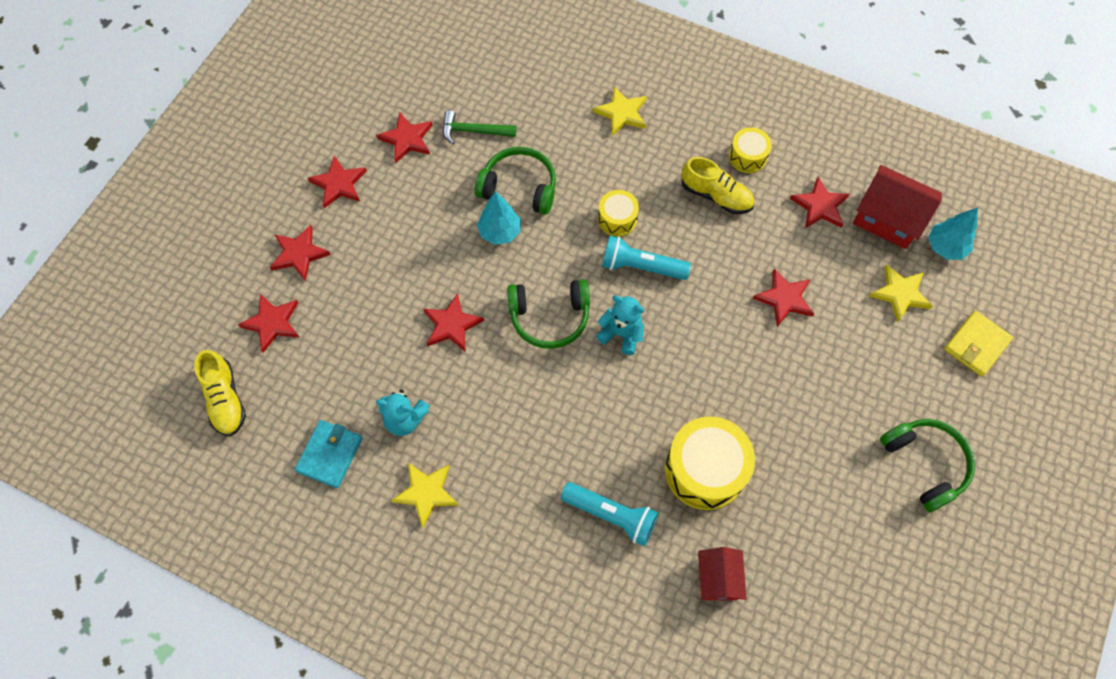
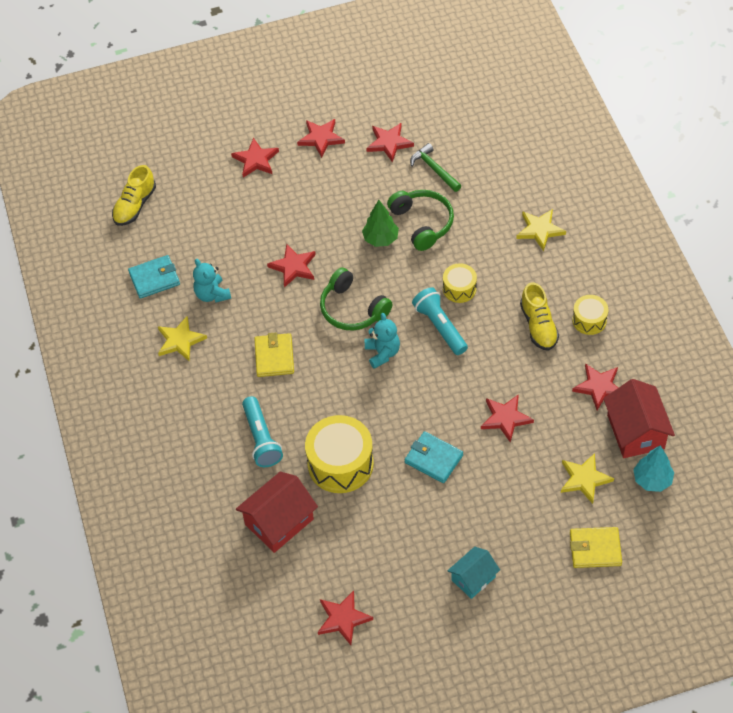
camera: 50 degrees right, 10 degrees down
(272, 323) = (201, 186): red star -> red star (343, 619)
(500, 232) = (380, 239): turquoise tree -> green tree
(532, 426) = (274, 357): none -> yellow wallet
(718, 578) = (279, 521): red house -> red house, size x1.60
(772, 389) = (433, 459): none -> turquoise wallet
(925, 464) = (473, 578): green headphones -> turquoise house

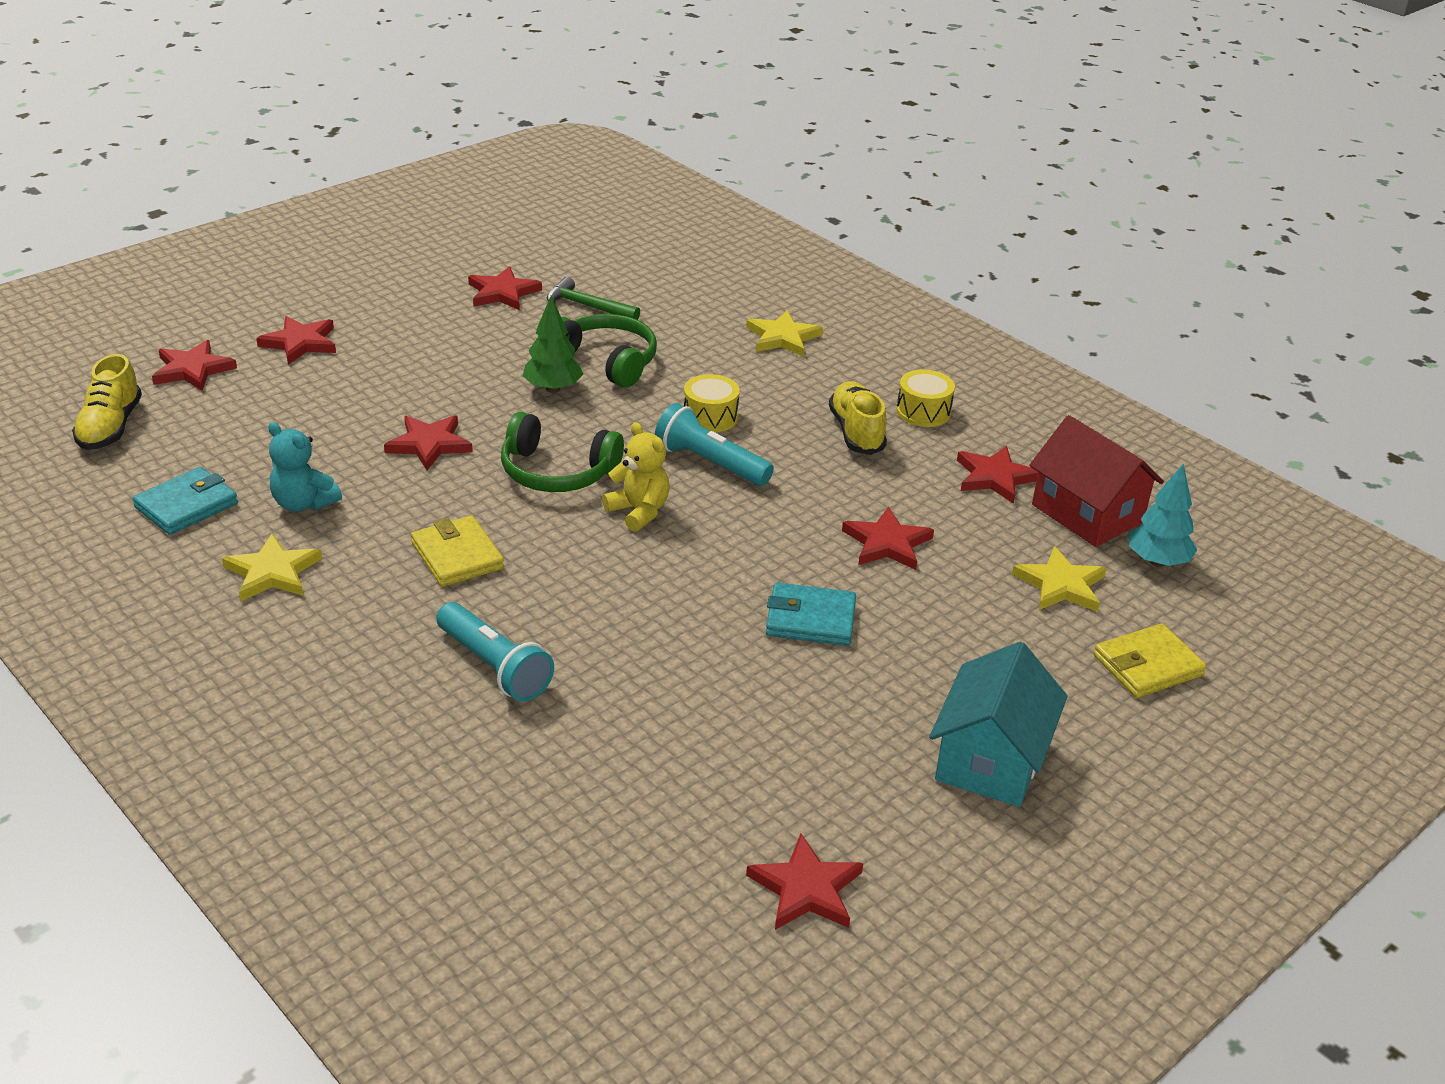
camera: 30 degrees left, 20 degrees down
(279, 521) = (595, 775): red house -> none
(321, 138) = (394, 305): red star -> red star (192, 369)
(340, 464) = (657, 665): yellow drum -> none
(382, 353) = (639, 511): turquoise teddy bear -> yellow teddy bear
(473, 578) = (990, 759): turquoise house -> turquoise house, size x1.60
(538, 326) = (856, 432): yellow shoe -> yellow shoe turned 150 degrees counterclockwise

